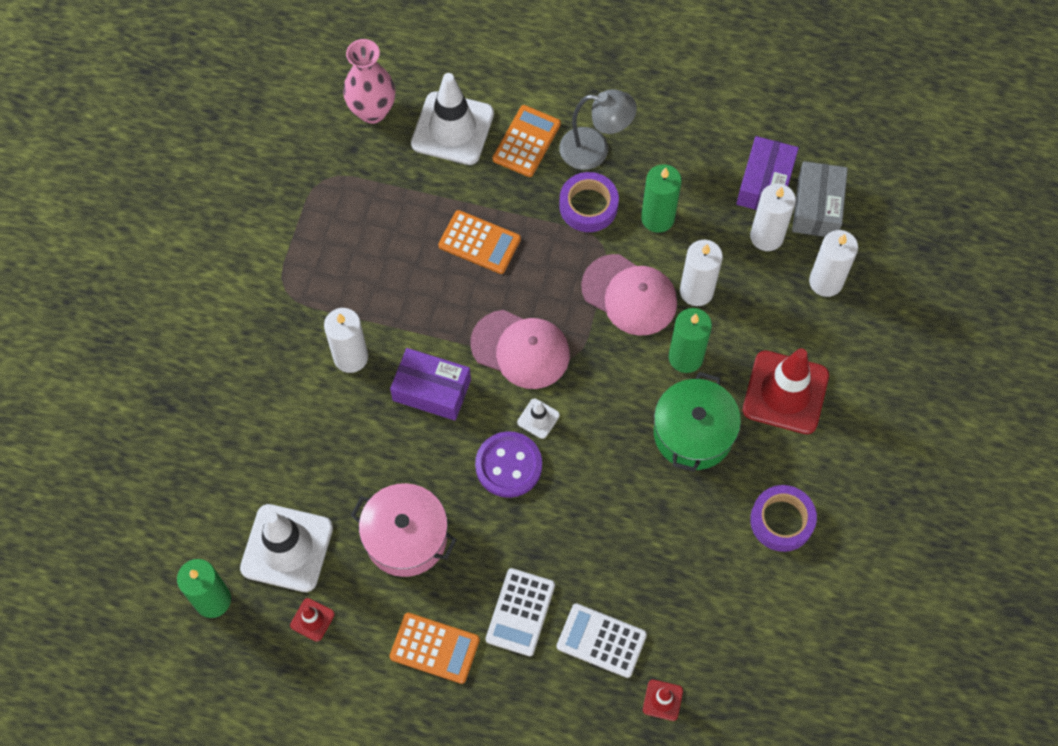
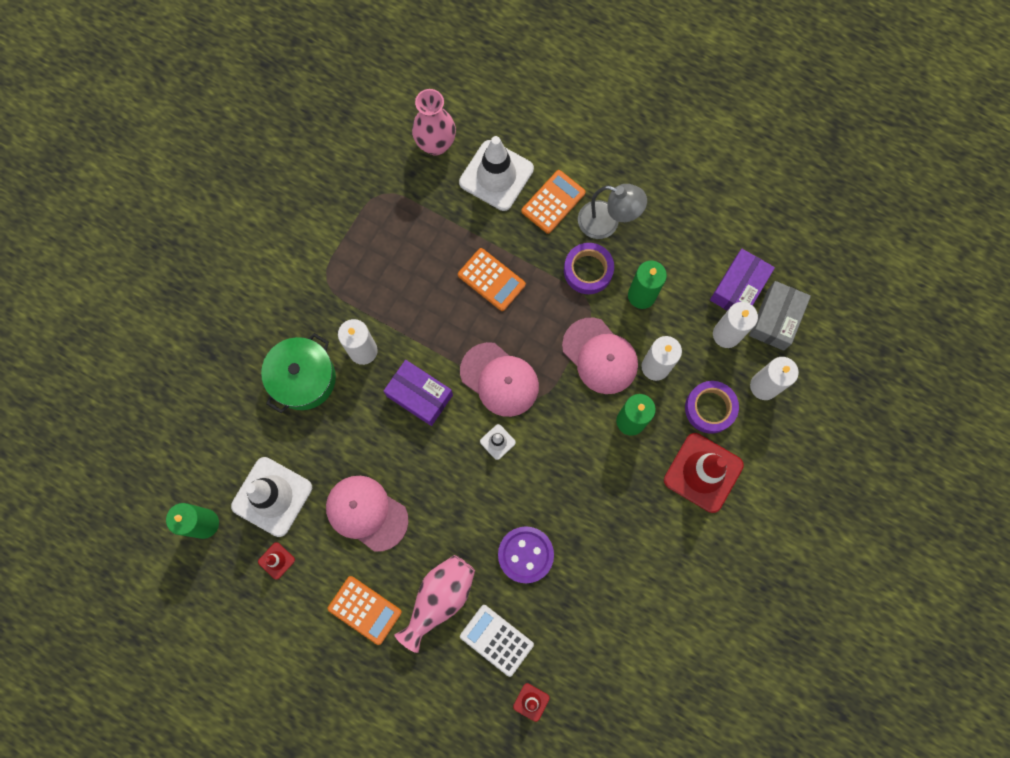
camera: 15 degrees right, 10 degrees up
(406, 537) = (366, 513): pink pot -> pink cap
(508, 465) = (463, 475): purple button -> purple button (525, 555)
(520, 612) = (439, 599): white calculator -> pink vase
(693, 433) = (618, 487): green pot -> green pot (303, 378)
(782, 521) = (668, 580): purple tape -> purple tape (710, 408)

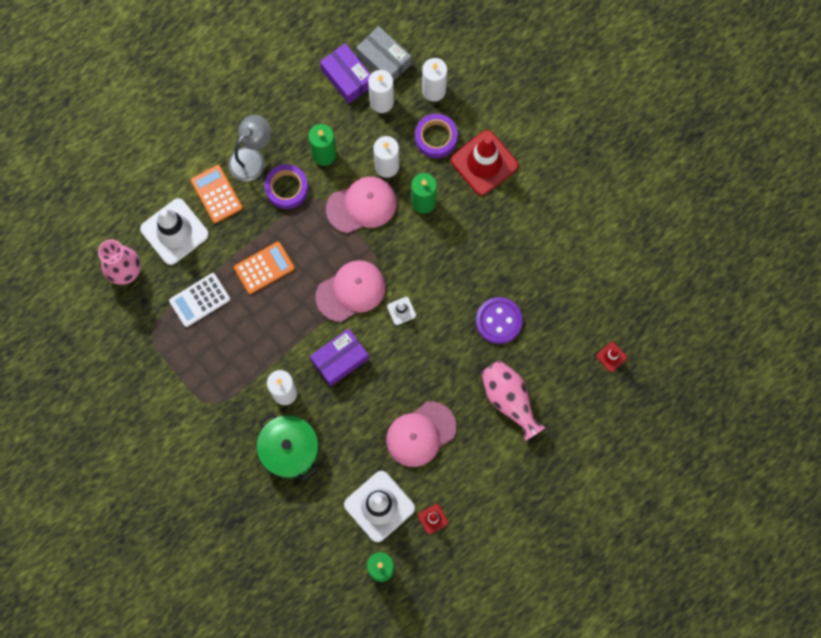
camera: 70 degrees left, 0 degrees up
(364, 610) = (497, 461): orange calculator -> none
(496, 640) = (556, 366): white calculator -> white calculator (199, 300)

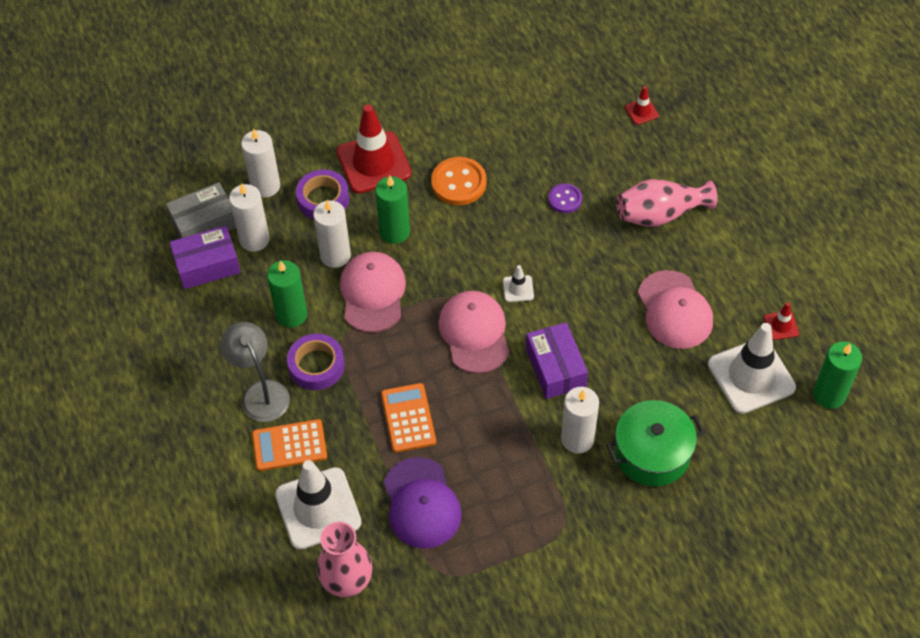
camera: 70 degrees left, 20 degrees down
(199, 300) = (421, 503): white calculator -> purple cap
(487, 234) = (458, 183): none -> orange button
(499, 321) = (565, 199): purple button -> purple button, size x0.61

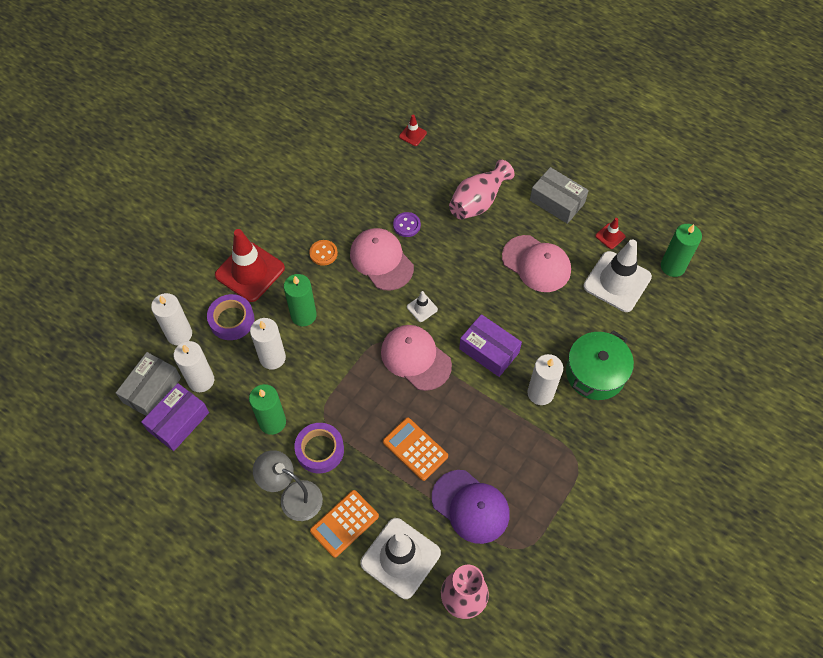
camera: 35 degrees left, 5 degrees up
(372, 293) = (321, 371): pink cap -> pink cap (381, 260)
(458, 183) = (323, 253): orange button -> orange button, size x0.61
(748, 259) = (557, 201): none -> grey box

